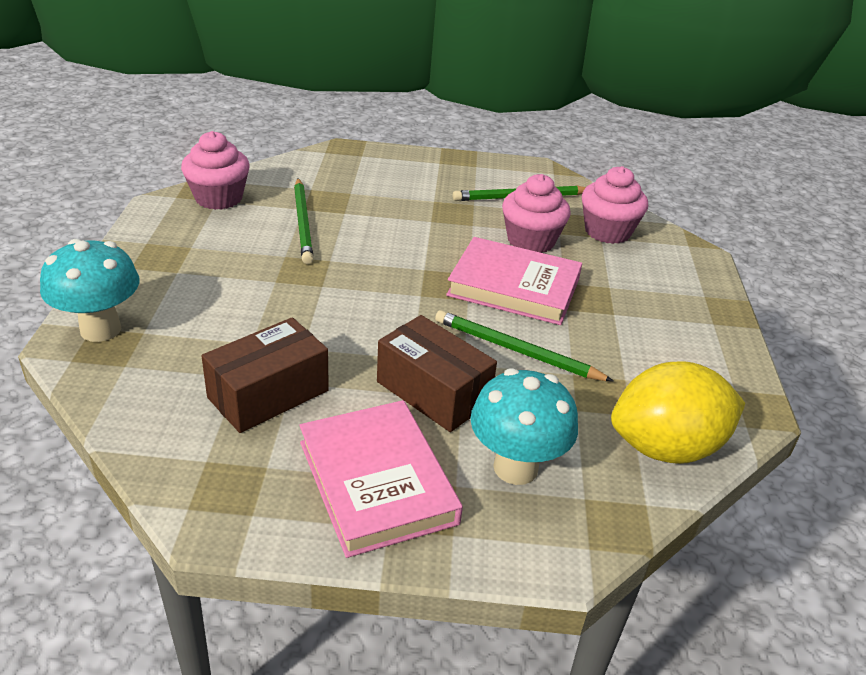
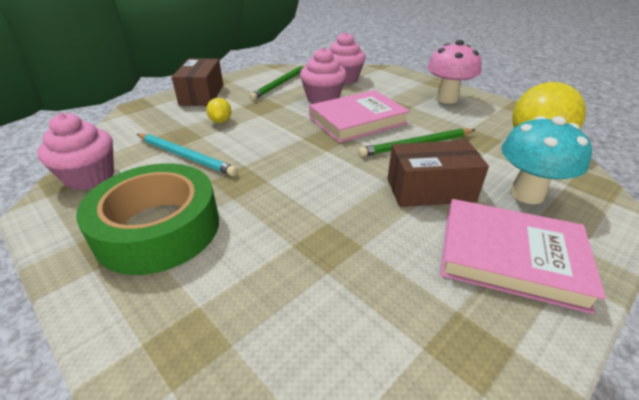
camera: 45 degrees left, 0 degrees up
(100, 329) = (154, 337): turquoise mushroom -> none
(198, 268) = (158, 229): none -> green tape
(268, 394) = (365, 265): brown box -> brown box (202, 95)
(303, 223) = (186, 156): green pencil -> turquoise pencil
(385, 206) = (220, 121): none -> yellow lemon
(683, 333) = (447, 99): none -> pink mushroom

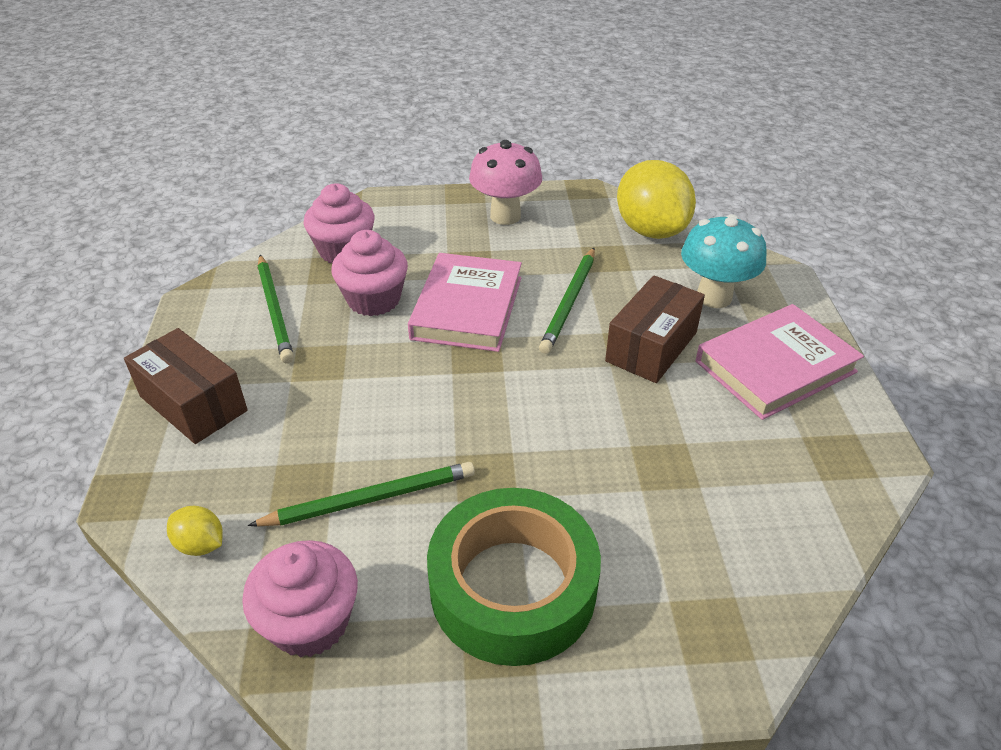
camera: 50 degrees left, 5 degrees up
(186, 156) = (370, 498): turquoise pencil -> green pencil
(220, 121) = (312, 423): yellow lemon -> yellow lemon (201, 544)

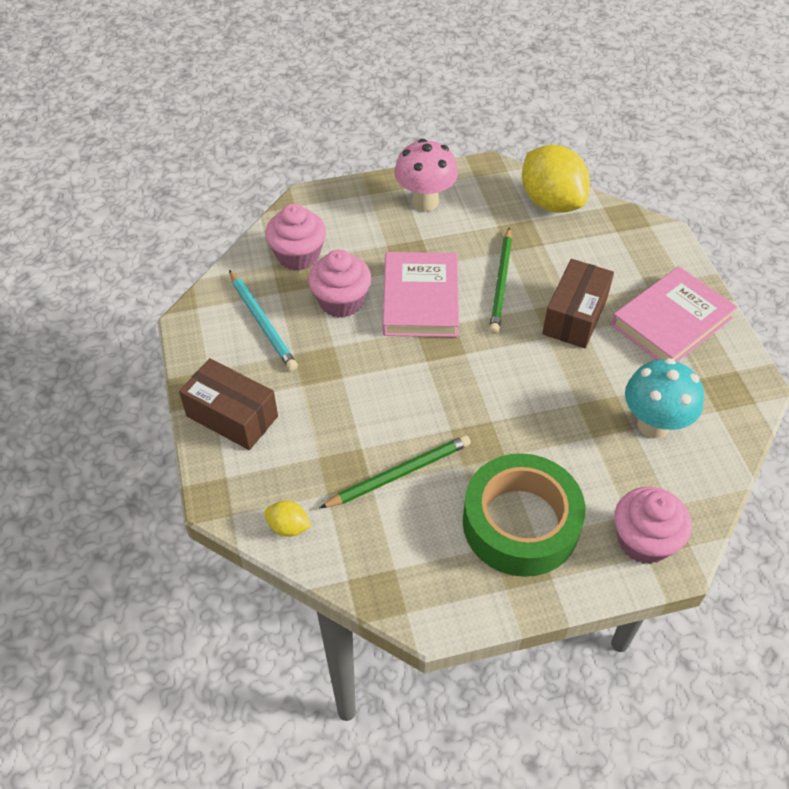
camera: 10 degrees left, 10 degrees up
(275, 310) = (262, 322): green pencil -> turquoise pencil
(310, 622) = (389, 569): pink cupcake -> pink cupcake (644, 540)
(714, 297) = (614, 263): turquoise mushroom -> turquoise mushroom (653, 425)

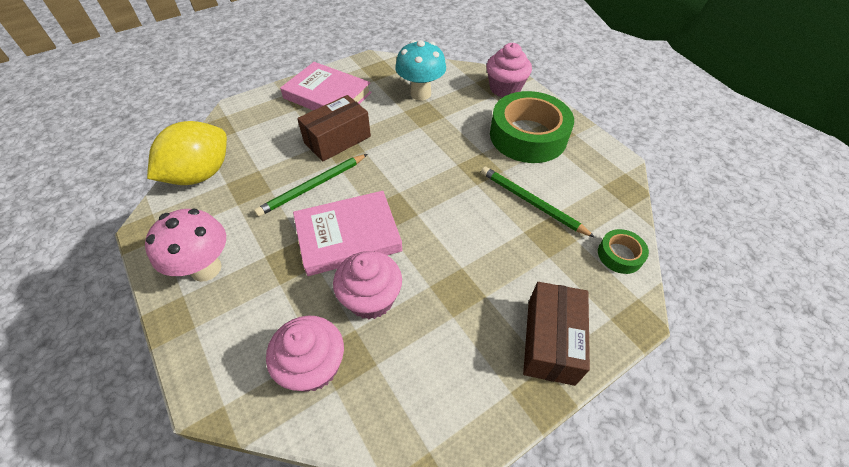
camera: 110 degrees left, 0 degrees up
(262, 322) = (425, 363): turquoise pencil -> none
(288, 527) = (620, 255): yellow lemon -> green tape
(501, 283) = (313, 186): green pencil -> green pencil turned 150 degrees clockwise
(575, 316) = (337, 140): brown box -> brown box turned 45 degrees counterclockwise

